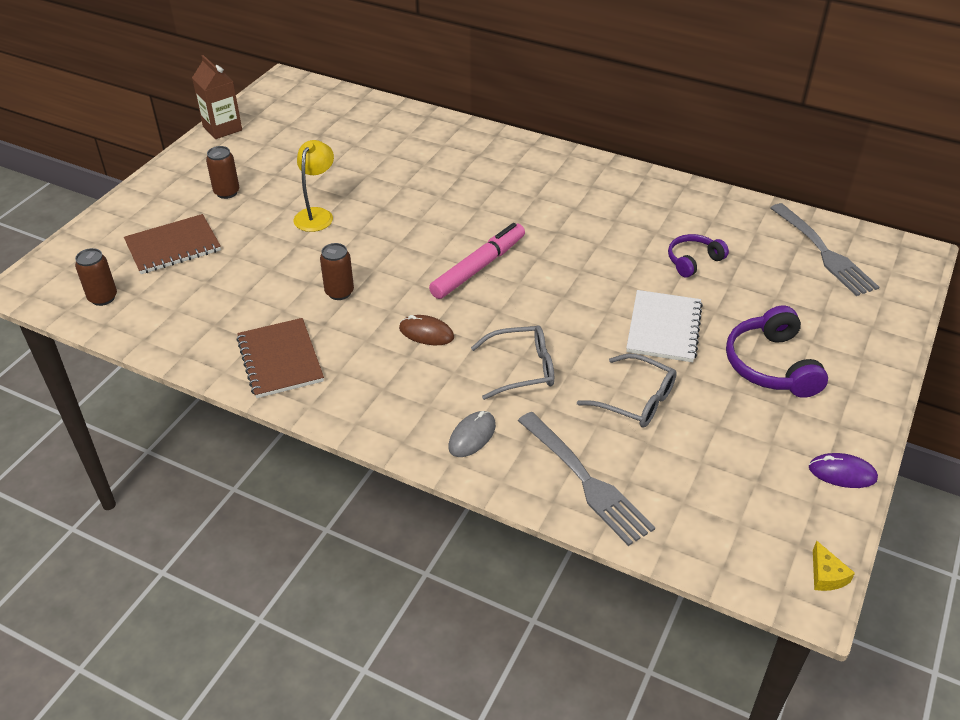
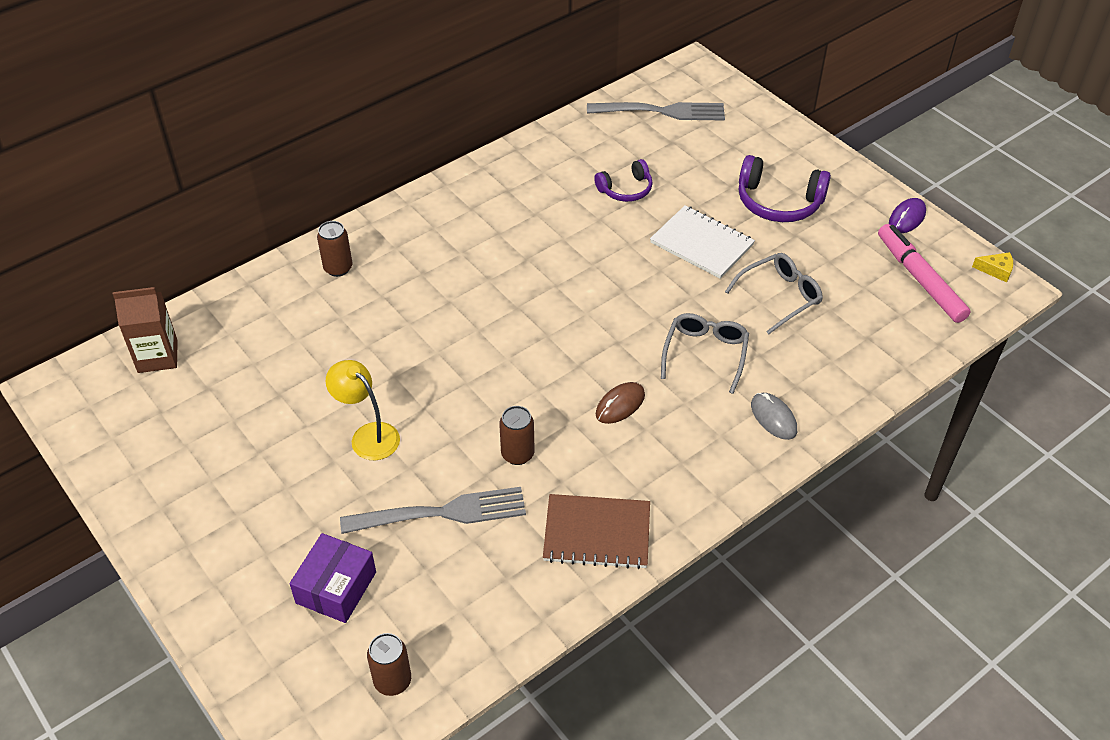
camera: 65 degrees left, 5 degrees up
(173, 246) = (336, 587): brown notebook -> purple box
(222, 128) = (112, 479): brown carton -> brown carton (157, 356)
(227, 192) = (262, 508): brown can -> brown can (338, 268)
(479, 268) = (545, 333): pink marker -> pink marker (920, 279)
(584, 480) = (855, 363): grey fork -> grey fork (440, 513)
(693, 261) = (625, 189): purple headphones -> purple headphones turned 105 degrees counterclockwise

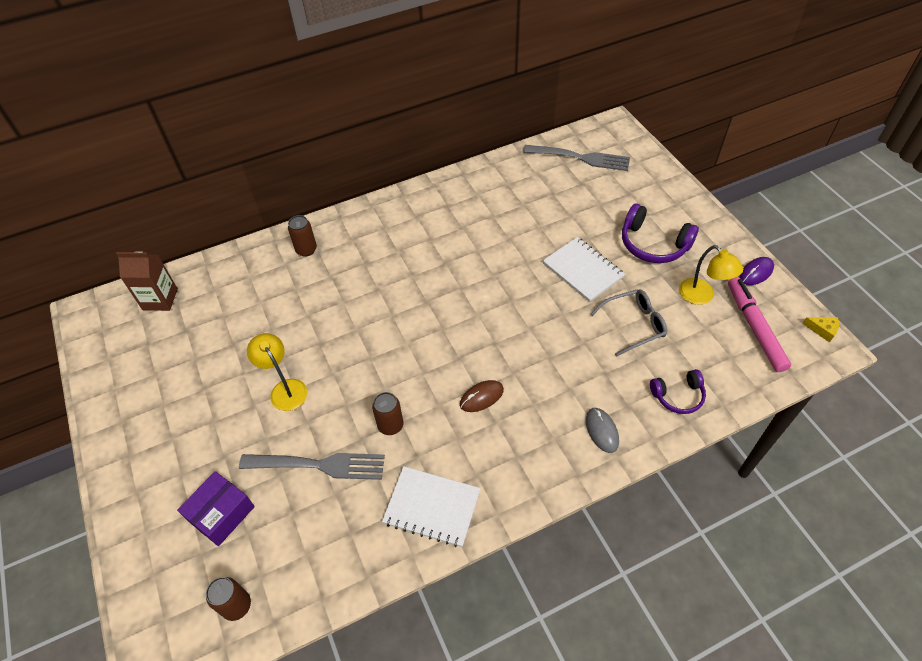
camera: 15 degrees right, 5 degrees up
(597, 533) = (432, 507): brown notebook -> white notebook
(625, 189) = (536, 217): purple headphones -> purple headphones (678, 396)
(705, 354) = (560, 365): grey glasses -> none
(851, 253) = (702, 296): none -> yellow lamp

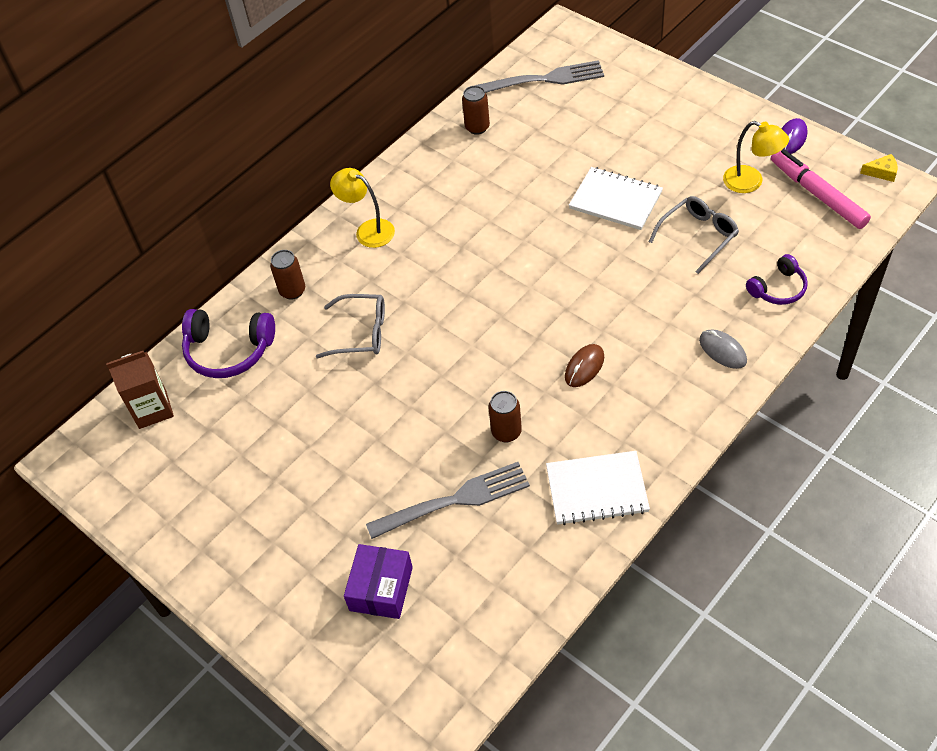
camera: 20 degrees left, 0 degrees up
(237, 606) = (456, 661): brown can -> brown can (477, 127)
(285, 389) = (367, 443): yellow lamp -> yellow lamp (368, 230)
(333, 300) = (360, 333): none -> grey glasses
(653, 244) = (673, 146): purple headphones -> purple headphones (229, 350)

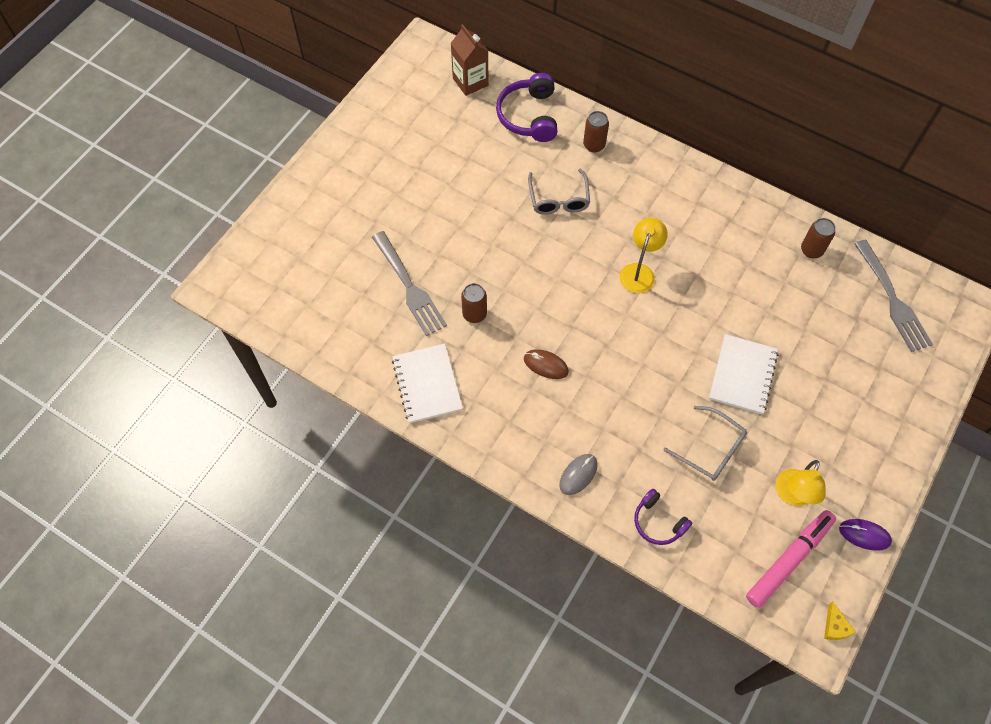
camera: 75 degrees right, 10 degrees up
(368, 230) = (668, 185): yellow lamp -> yellow lamp (639, 272)
(381, 588) = (333, 250): purple box -> none

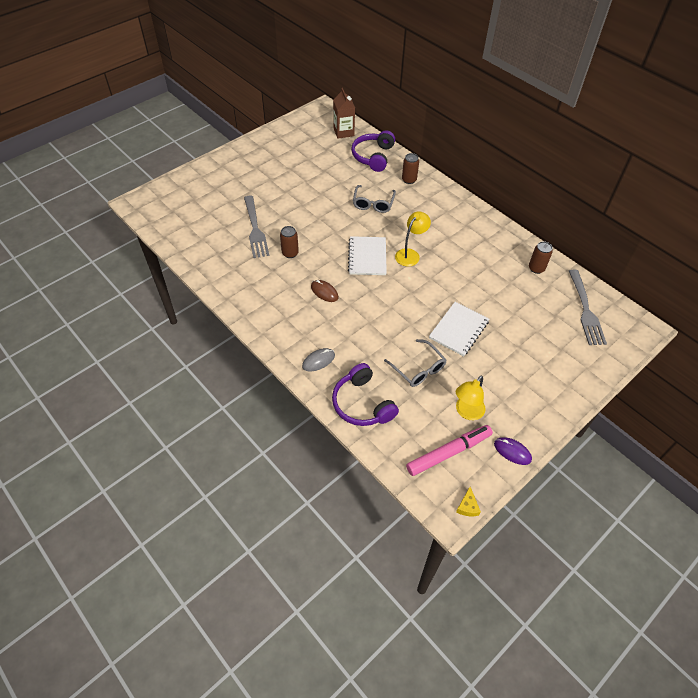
camera: 15 degrees right, 10 degrees down
(427, 384) = (241, 284): white notebook -> white notebook (367, 257)
(658, 522) = (362, 403): purple headphones -> purple headphones, size x1.61

